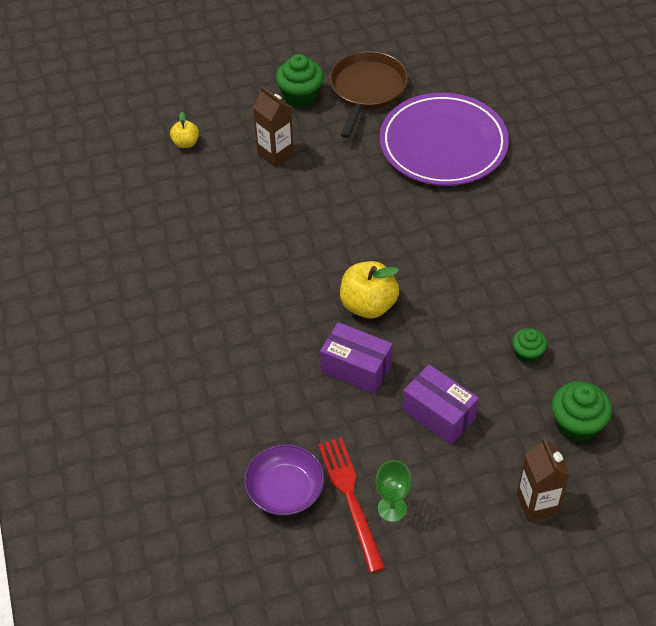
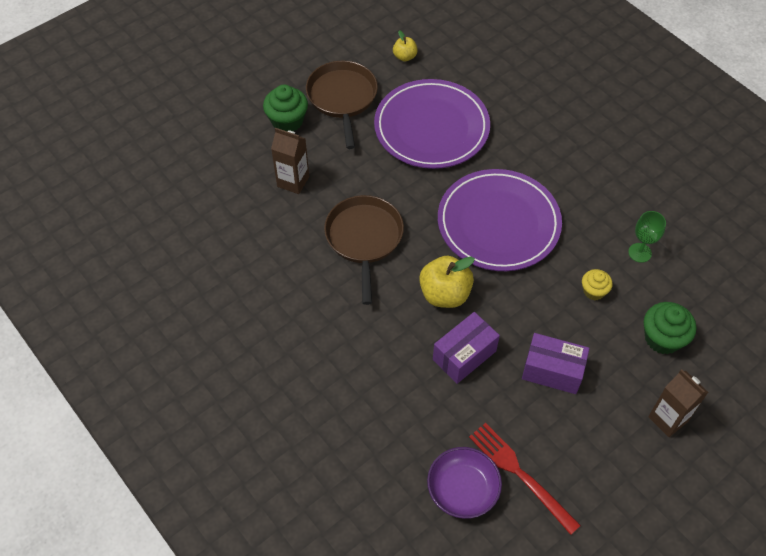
camera: 25 degrees left, 5 degrees up
(186, 143) = (207, 197): yellow apple -> yellow apple (405, 57)
(316, 227) = (364, 238): none -> brown pan
(356, 368) = (464, 355): purple box -> purple box turned 45 degrees counterclockwise
(392, 508) = (558, 470): green goblet -> green goblet (639, 252)
(462, 256) = (498, 223): none -> purple plate
(527, 353) = (594, 291): green cupcake -> yellow cupcake

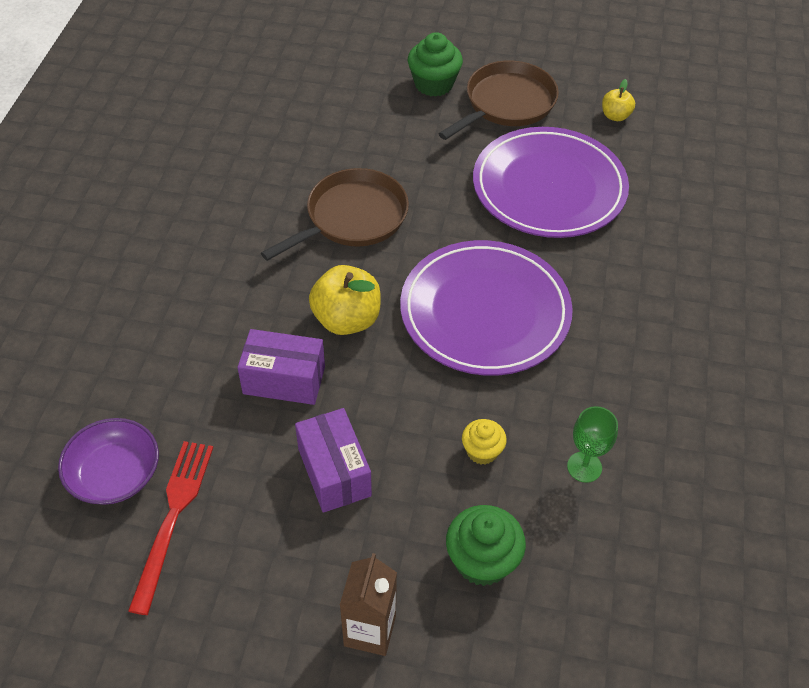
camera: 50 degrees right, 5 degrees down
(293, 181) = (366, 129): brown carton -> none

